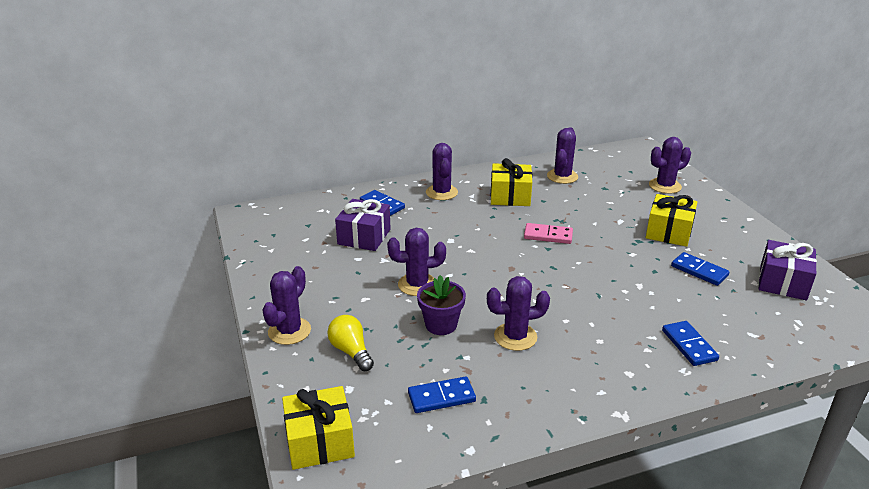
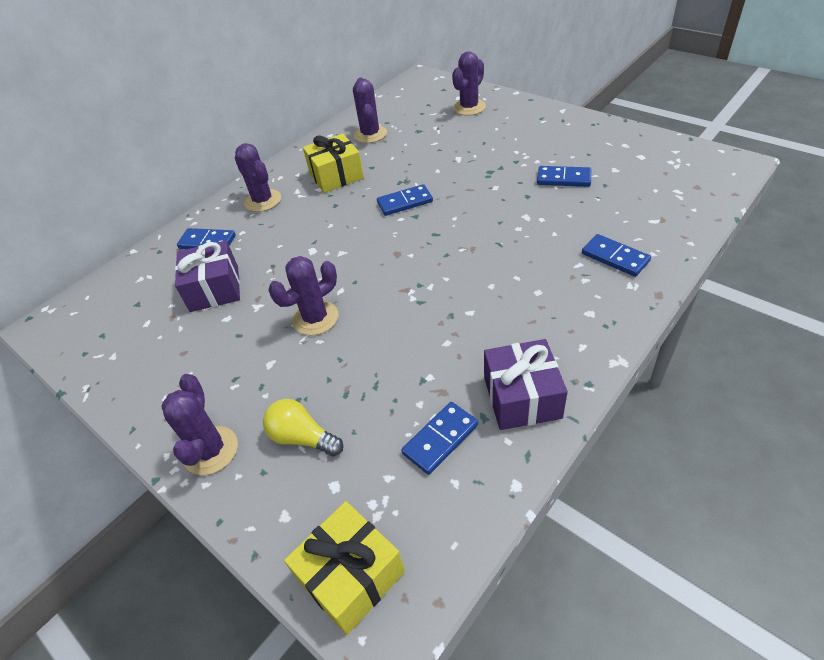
camera: 25 degrees left, 15 degrees up
(441, 325) = (375, 353): purple flower pot -> none
(515, 337) = (459, 328): purple cactus -> none
(548, 235) = (405, 202): pink domino -> blue domino
(669, 232) = (508, 151): yellow gift -> none
(783, 282) = (636, 159): purple gift -> purple gift (522, 397)

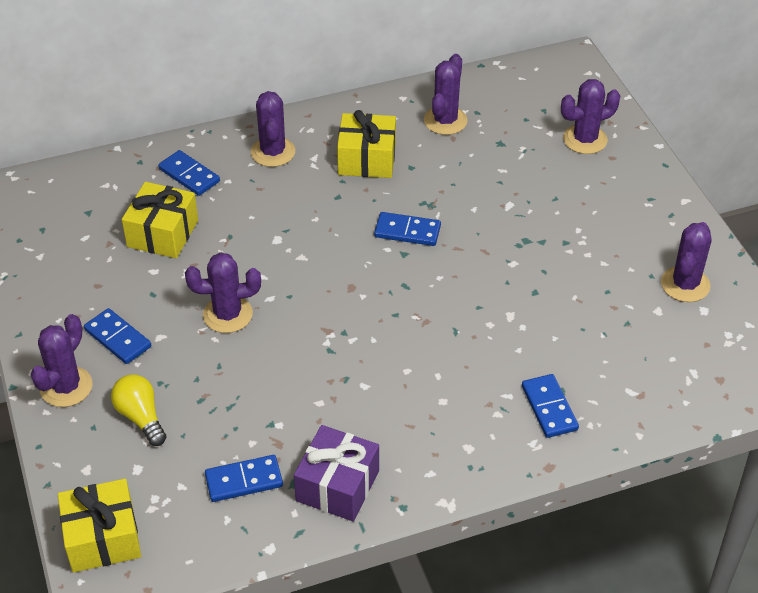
camera: 25 degrees right, 0 degrees up
(214, 289) = (163, 233): purple gift -> yellow gift
(563, 179) = (592, 292): blue domino -> blue domino (117, 338)
(614, 149) = (685, 284): none -> purple cactus

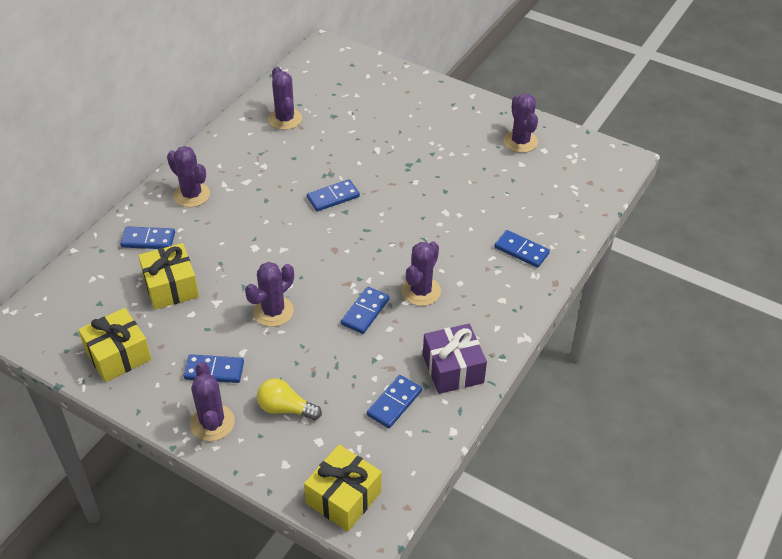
camera: 40 degrees left, 0 degrees up
(313, 370) = (365, 312): none -> blue domino
(367, 159) = (260, 167): yellow gift -> yellow gift (118, 355)
(585, 139) = (381, 89): purple cactus -> purple cactus (421, 291)

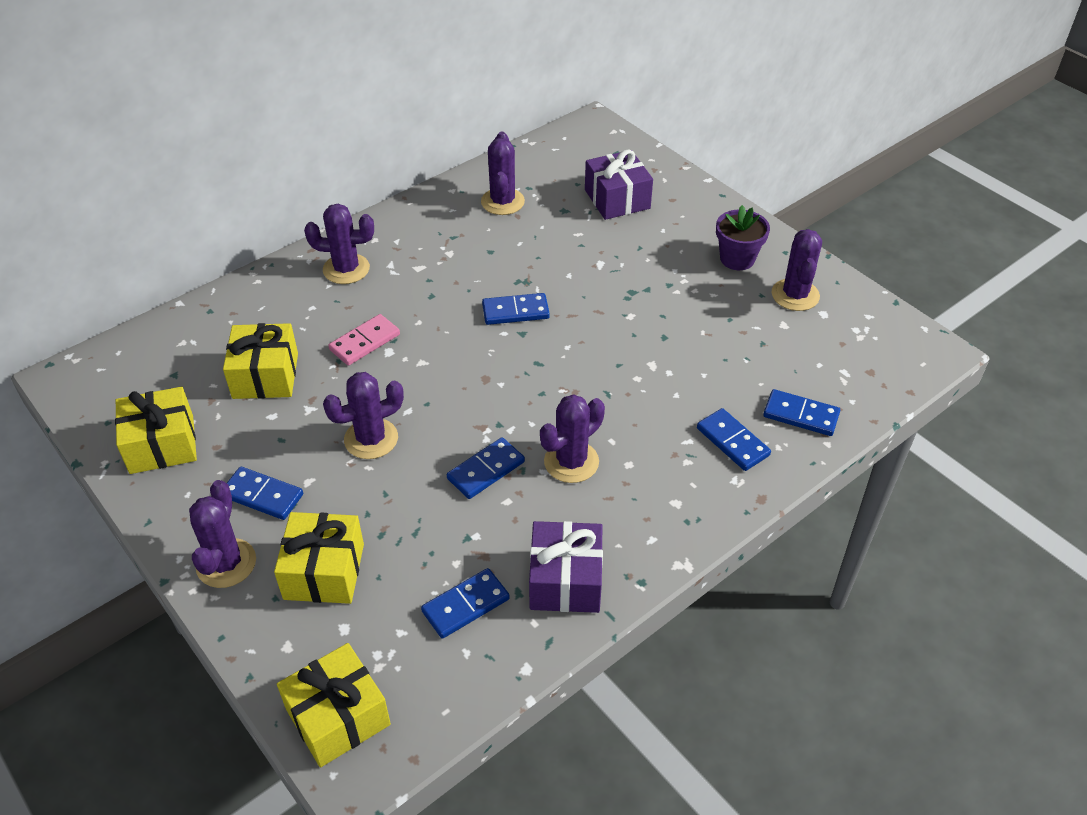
camera: 20 degrees right, 0 degrees up
(148, 240) = (269, 311): blue domino -> blue domino (801, 415)
(191, 195) = (346, 269): purple cactus -> purple cactus turned 60 degrees counterclockwise
(233, 245) = (365, 342): none -> pink domino
(286, 409) = (324, 571): yellow light bulb -> yellow gift
(368, 99) = (617, 199): none -> purple gift
(471, 125) = (737, 259): none -> purple flower pot

